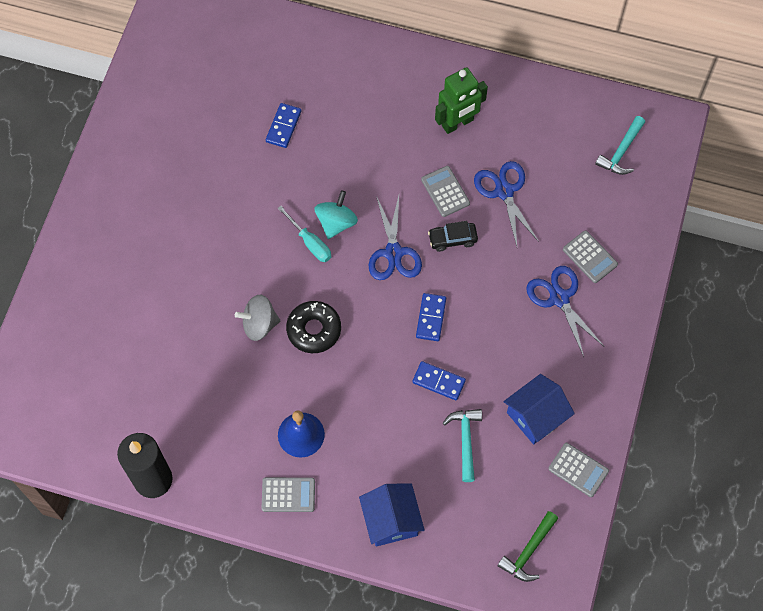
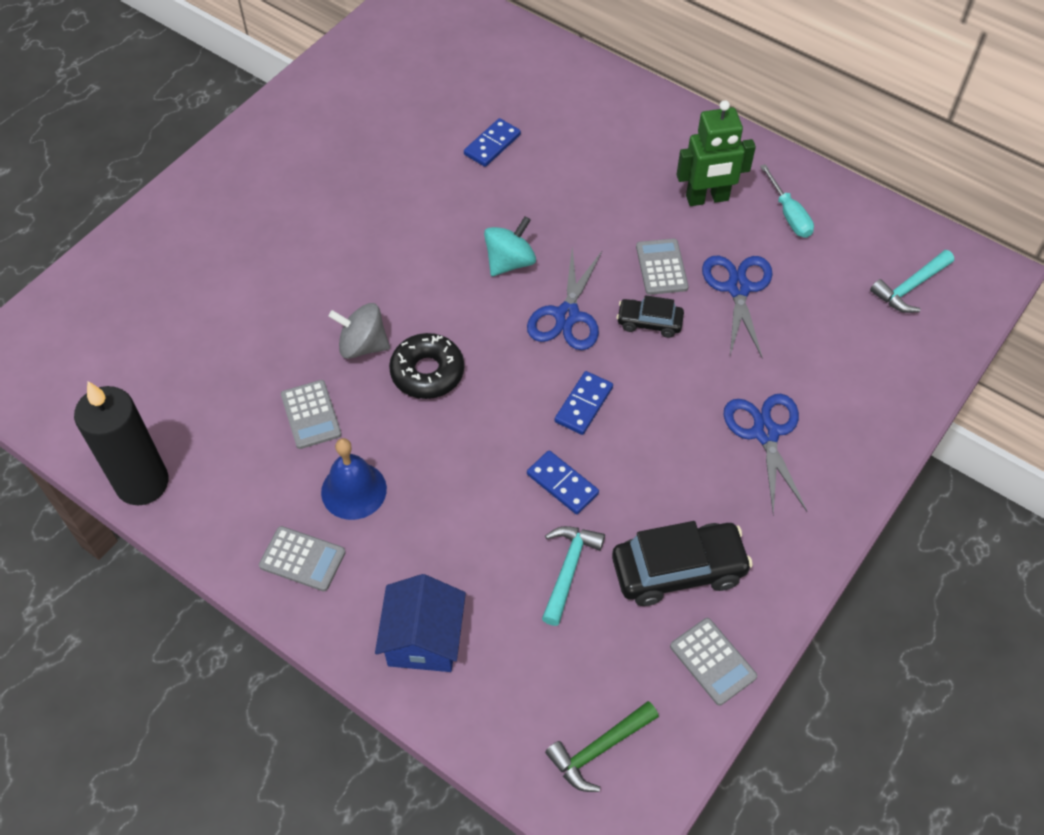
camera: 20 degrees right, 10 degrees down
(310, 242) = (467, 274): turquoise screwdriver -> turquoise screwdriver (789, 214)
(536, 416) = (678, 570): blue house -> black car
(590, 257) = (825, 396): grey calculator -> grey calculator (311, 415)

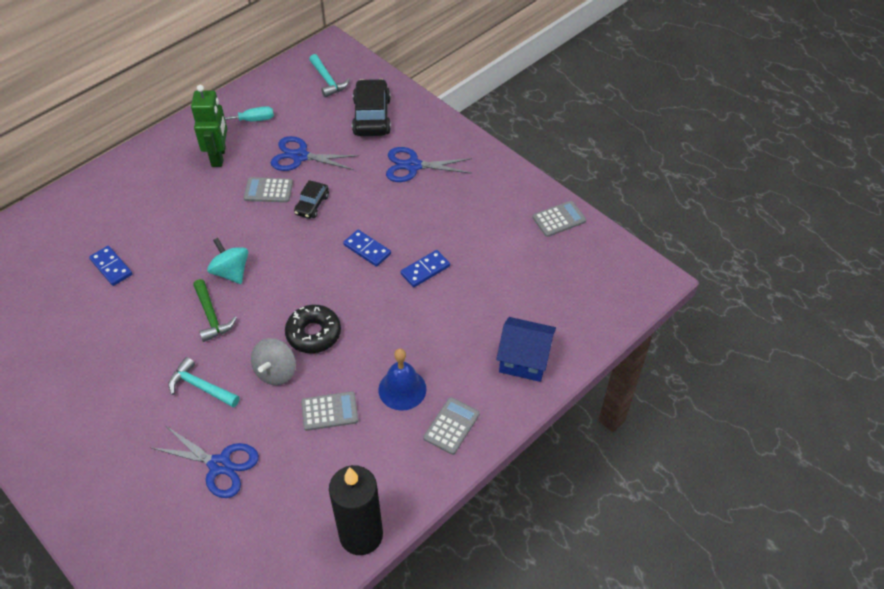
camera: 80 degrees left, 5 degrees down
(567, 315) = (291, 247): blue scissors -> blue scissors (219, 465)
(568, 569) = (488, 276): turquoise hammer -> turquoise hammer (201, 387)
(599, 749) = (607, 280): green hammer -> green hammer (211, 316)
(678, 570) = (498, 223): black car -> black car (372, 116)

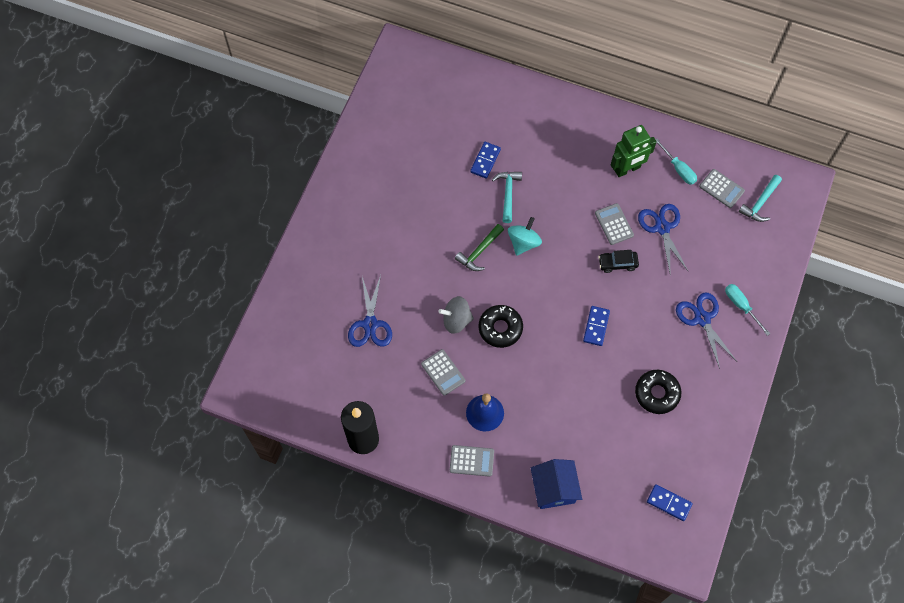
camera: 65 degrees right, 15 degrees up
(201, 387) = (420, 278): turquoise hammer -> turquoise hammer (508, 194)
(372, 116) = (739, 259): black car -> none
(419, 134) = (741, 306): none -> turquoise screwdriver
(425, 270) = (599, 379): blue domino -> blue domino (669, 503)
(468, 230) = (657, 393): none -> black donut
(559, 219) = (709, 460): grey calculator -> grey calculator (721, 188)

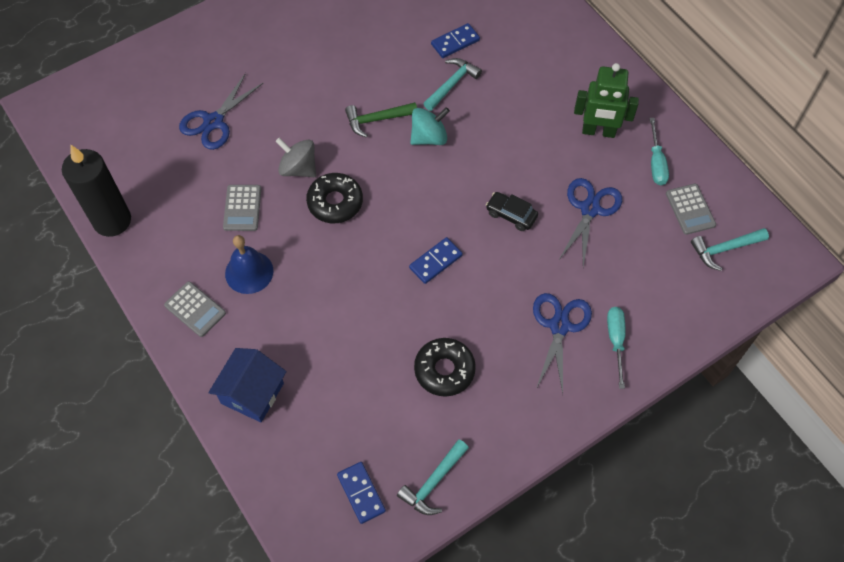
camera: 35 degrees right, 5 degrees down
(614, 224) = (539, 175): grey calculator -> none
(704, 467) = (433, 482): none -> turquoise hammer

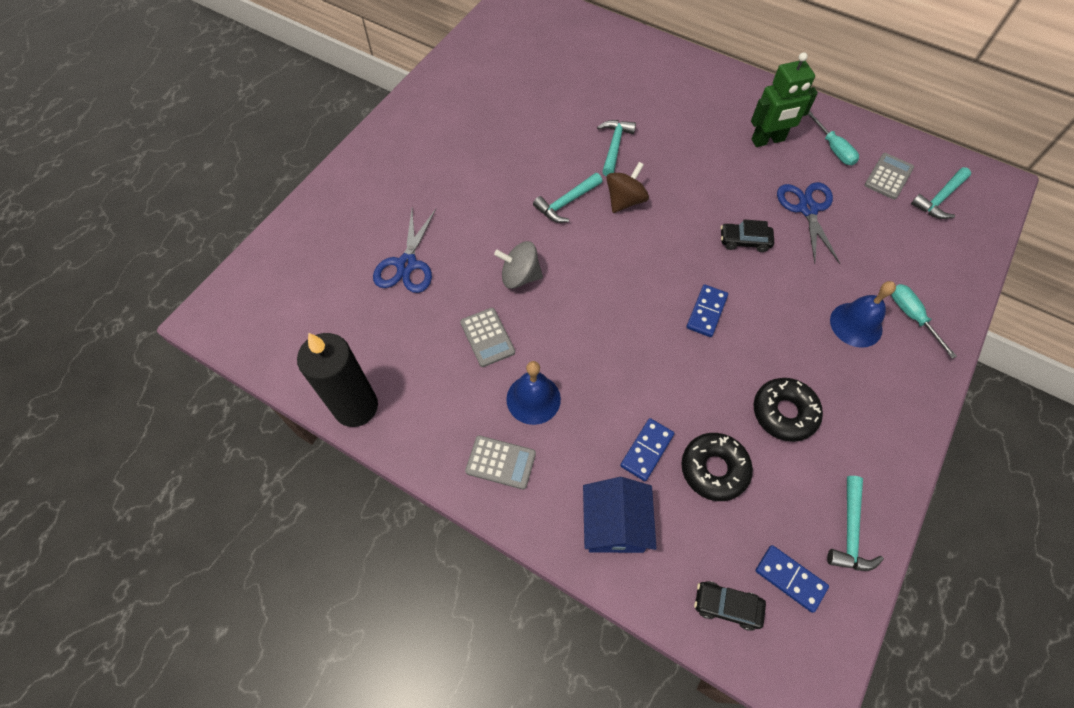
camera: 25 degrees left, 0 degrees up
(299, 489) = (726, 606): none -> black car
(335, 202) = (576, 295): black donut -> black donut (714, 469)
(377, 120) = (566, 203): green hammer -> turquoise hammer
(429, 137) = (625, 200): turquoise spinning top -> brown spinning top
(455, 42) = (593, 109): blue domino -> blue domino (646, 450)
(559, 326) = (856, 324): blue scissors -> blue bell
(690, 209) = (888, 176): grey calculator -> grey calculator turned 105 degrees counterclockwise

